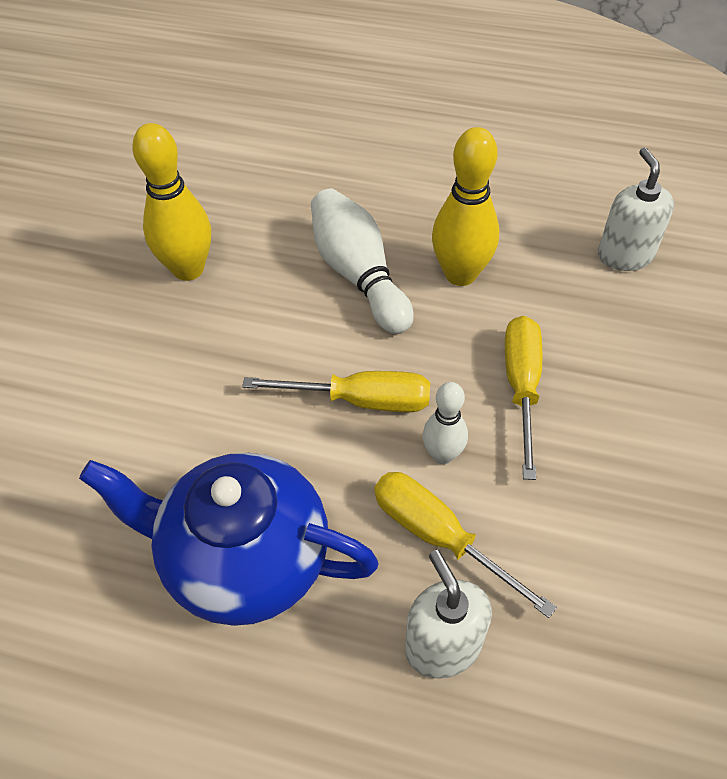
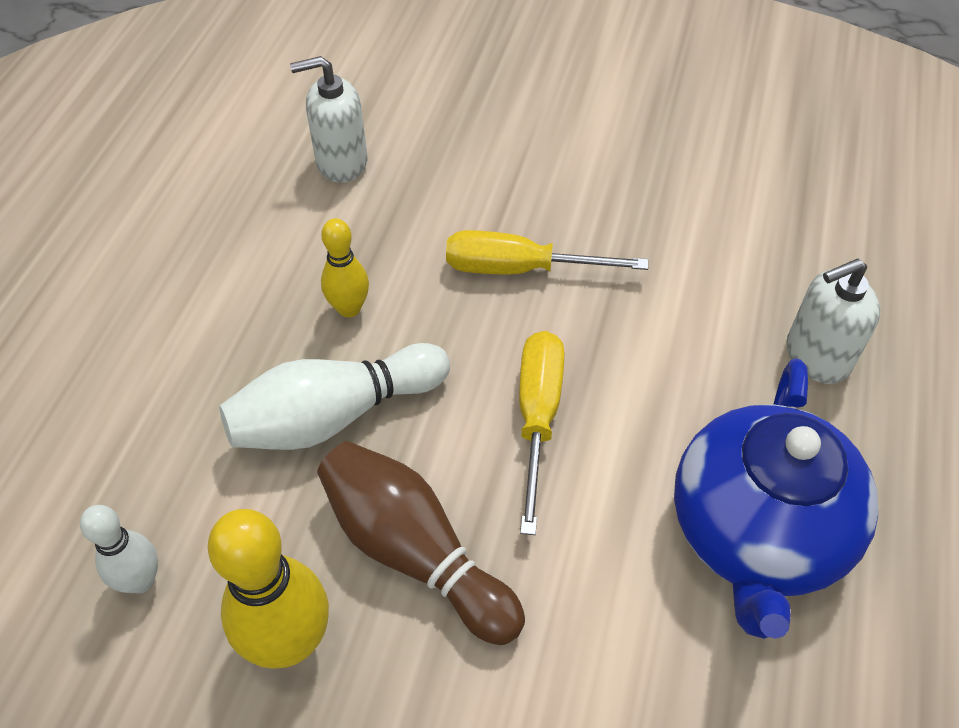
camera: 90 degrees left, 0 degrees up
(245, 328) = (415, 552): none -> brown bowling pin
(439, 536) = (705, 352): yellow screwdriver -> none
(442, 455) = (608, 343): white bowling pin -> white bowling pin (141, 580)
(460, 274) = (349, 308): yellow bowling pin -> yellow bowling pin, size x0.59

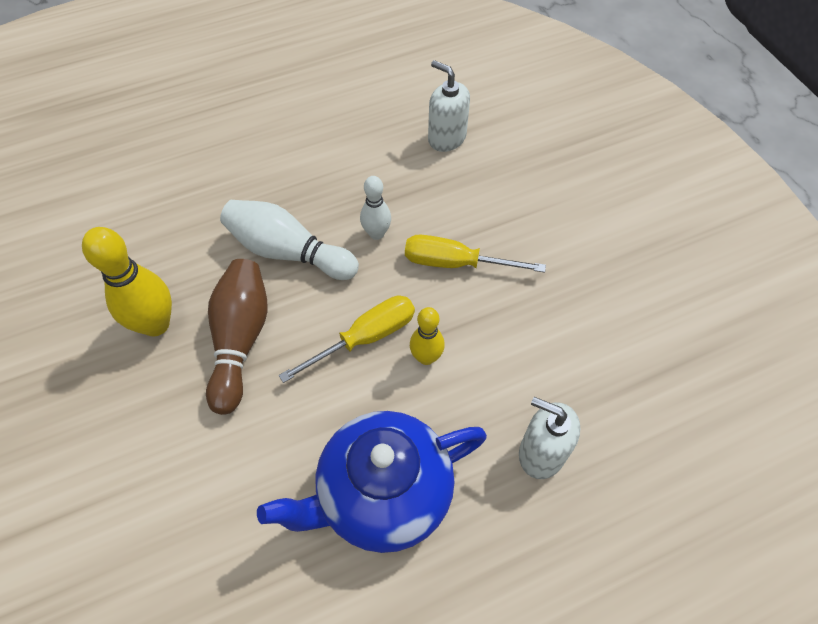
camera: 50 degrees right, 5 degrees up
(141, 580) = (143, 247): white bowling pin -> white bowling pin (376, 233)
(349, 308) = (356, 211): yellow bowling pin -> yellow bowling pin (426, 357)
(519, 269) = (455, 263): yellow screwdriver -> yellow screwdriver turned 45 degrees counterclockwise

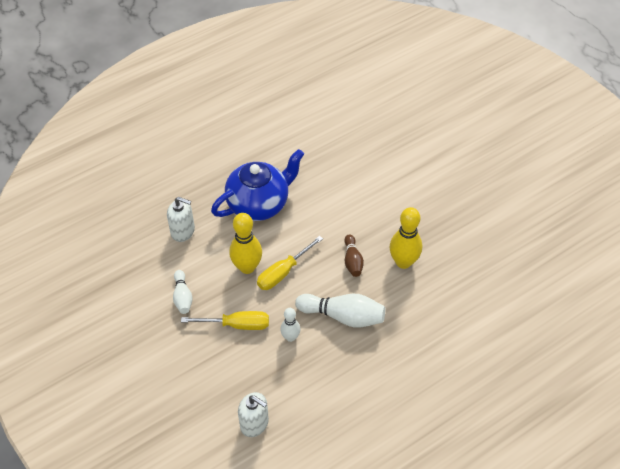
camera: 170 degrees right, 5 degrees down
(240, 340) = (352, 261): brown bowling pin -> brown bowling pin, size x0.59
(426, 357) = (247, 267): yellow bowling pin -> yellow bowling pin, size x1.70
(541, 321) = (182, 297): none -> white bowling pin

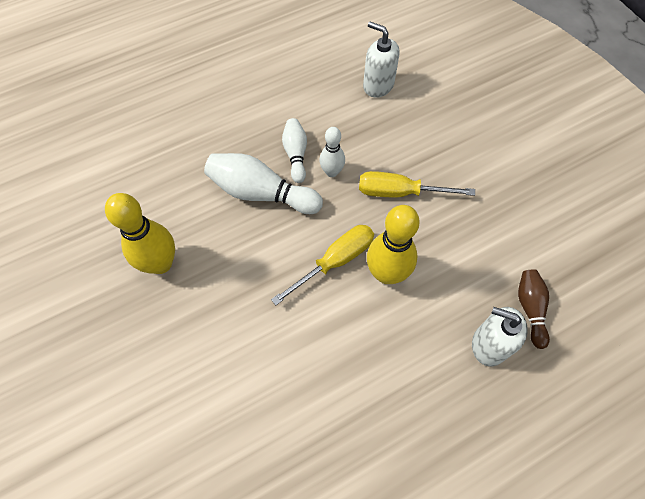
camera: 175 degrees left, 10 degrees up
(182, 297) = (475, 235): white bowling pin -> white bowling pin (296, 154)
(259, 204) = (367, 389): blue teapot -> none
(352, 261) = (233, 271): brown bowling pin -> brown bowling pin (530, 309)

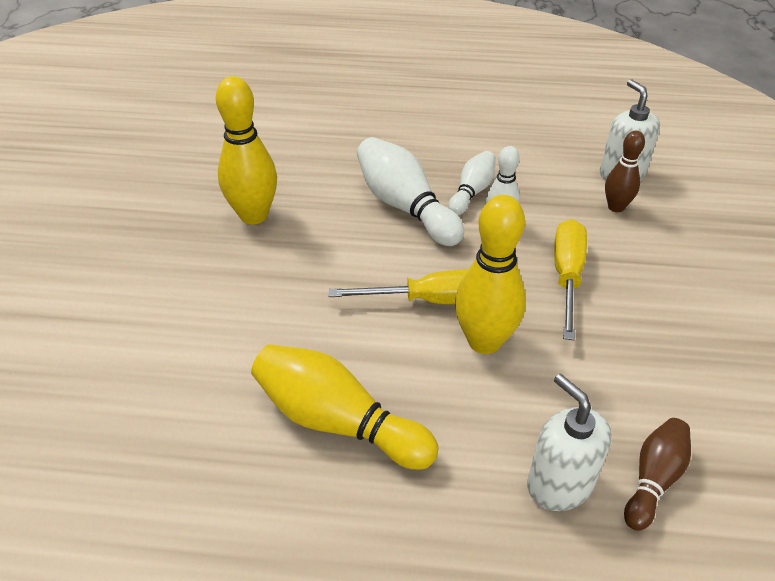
camera: 35 degrees right, 20 degrees down
(346, 388) = (338, 422): none -> yellow bowling pin
(392, 117) = (616, 207): none -> brown bowling pin
(400, 192) = (567, 276): yellow screwdriver -> yellow screwdriver turned 60 degrees clockwise

